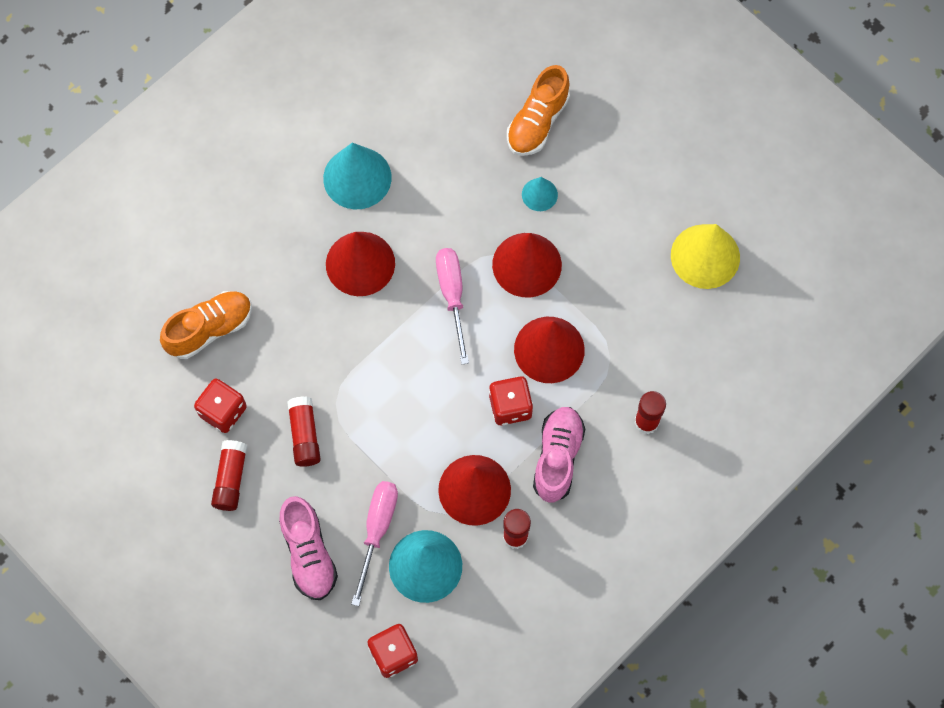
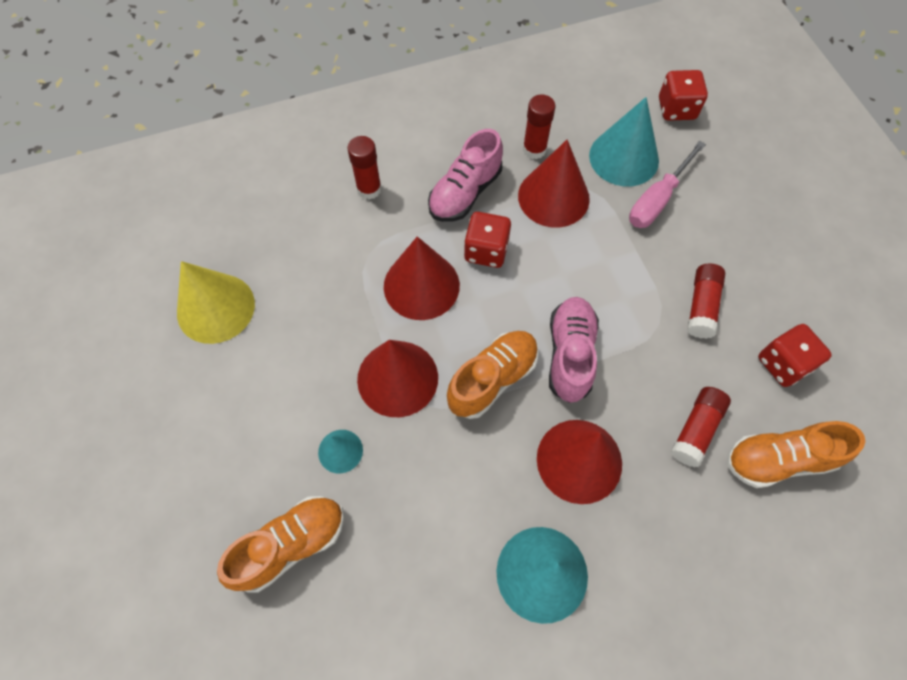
camera: 155 degrees left, 5 degrees down
(231, 479) = (789, 296): red glue stick -> red glue stick (696, 429)
(308, 554) = (728, 205): pink shoe -> pink shoe (570, 355)
(452, 296) = (492, 379): pink screwdriver -> orange shoe

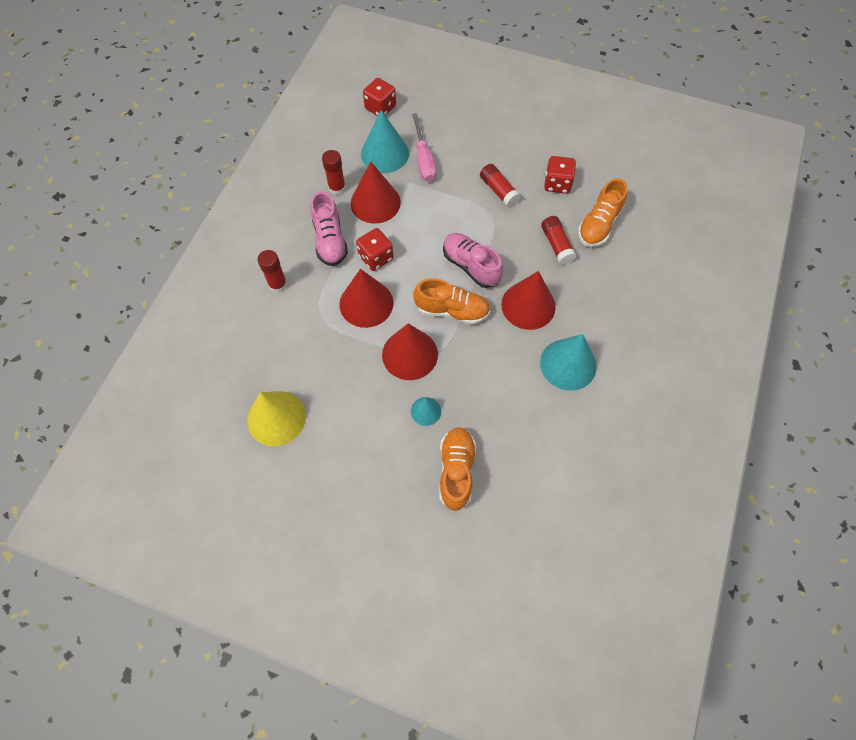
camera: 50 degrees left, 0 degrees up
(492, 379) = (452, 310): orange shoe -> orange shoe turned 105 degrees clockwise

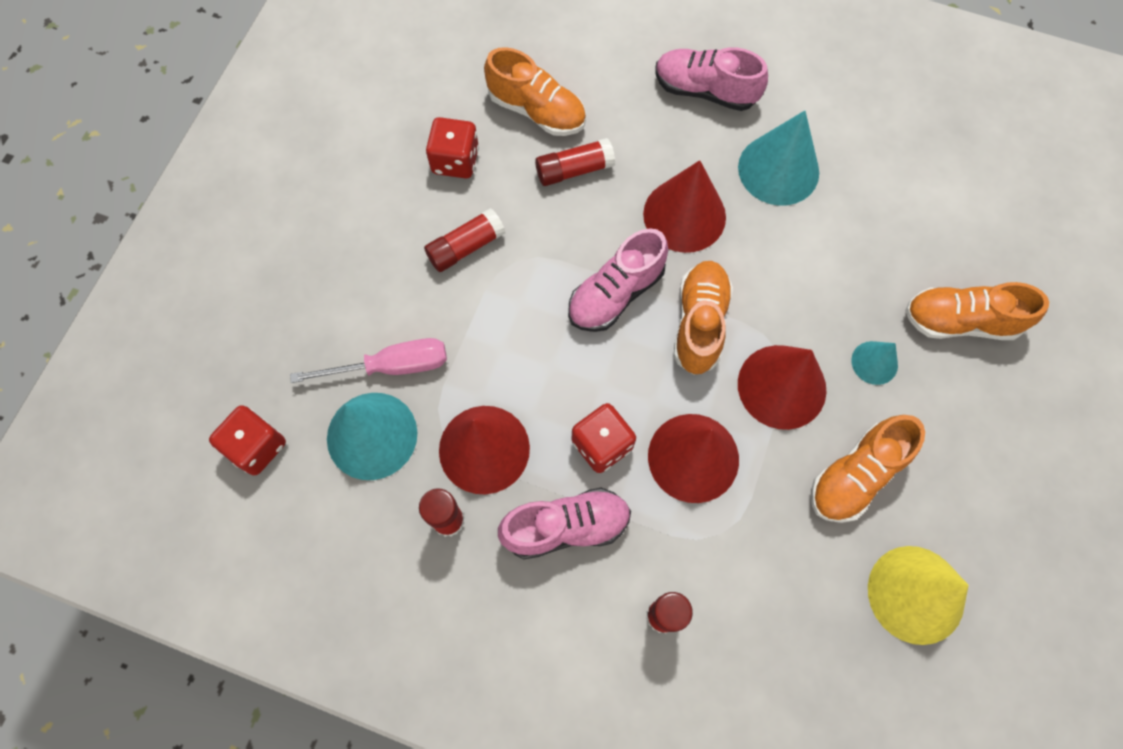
camera: 90 degrees left, 5 degrees up
(351, 392) = (855, 475): none -> orange shoe
(627, 322) = (705, 90): none -> pink shoe

